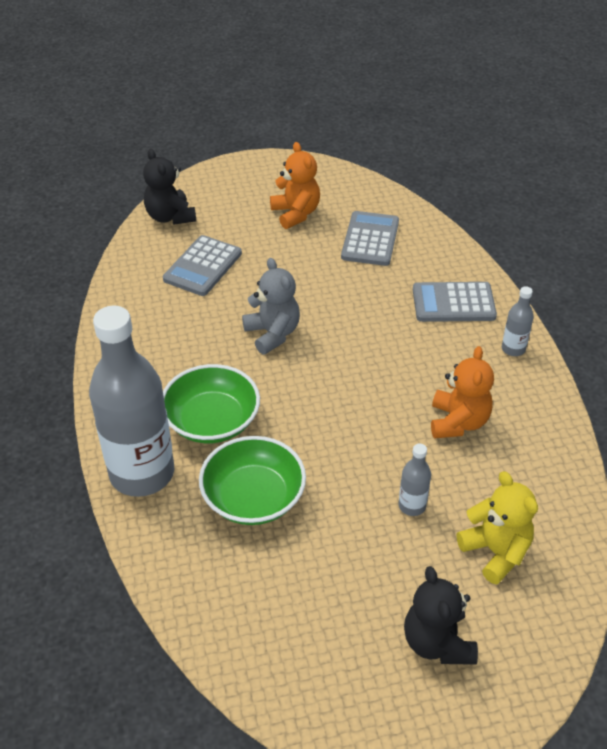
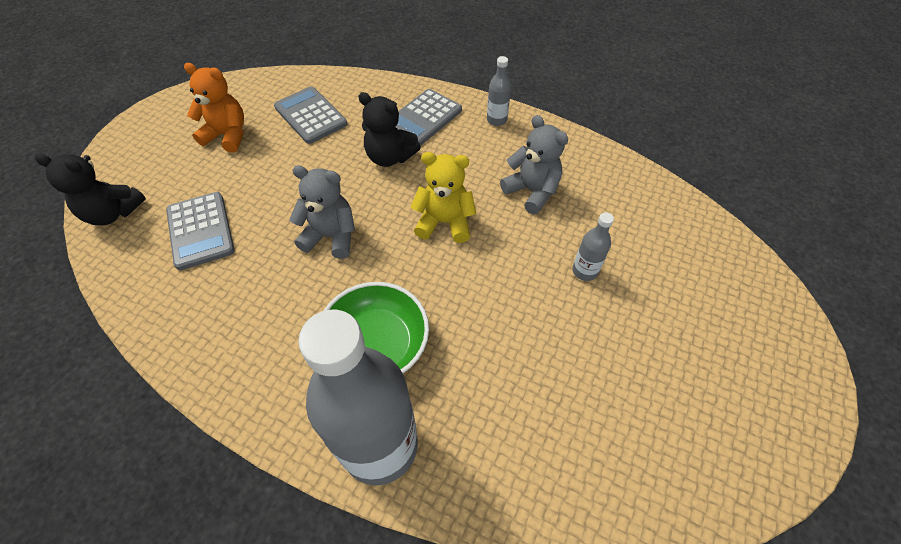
camera: 50 degrees left, 10 degrees up
(253, 497) = (487, 371): green bowl -> none
(437, 642) = (720, 345): black teddy bear -> black teddy bear (390, 157)
(458, 422) = (532, 191): orange teddy bear -> grey teddy bear
(495, 551) = (662, 253): yellow teddy bear -> yellow teddy bear (444, 222)

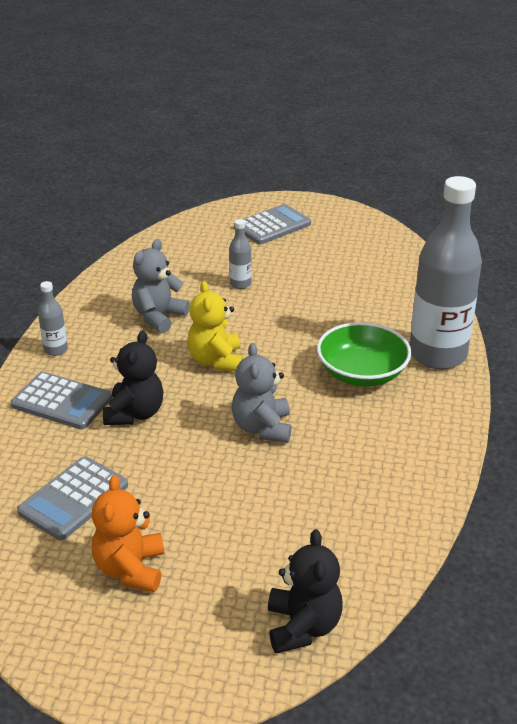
camera: 105 degrees left, 20 degrees down
(200, 231) = (296, 530): grey calculator -> grey calculator (272, 226)

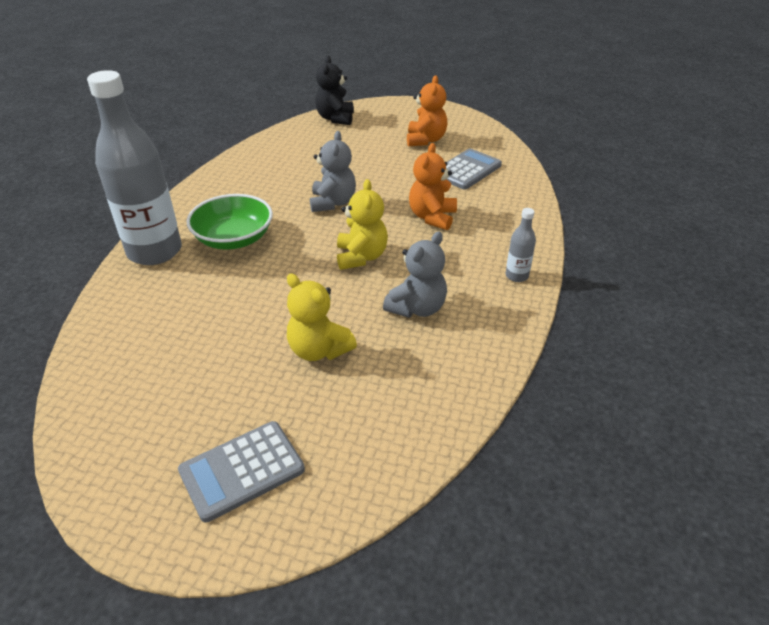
camera: 175 degrees left, 5 degrees up
(61, 402) = (495, 229): grey calculator -> none
(135, 413) = (432, 217): black teddy bear -> orange teddy bear
(240, 284) = (319, 350): grey bottle -> yellow teddy bear

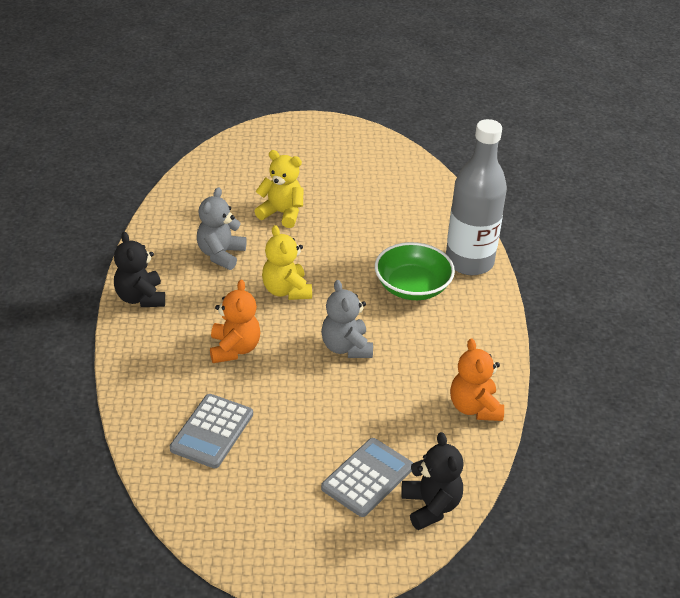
camera: 160 degrees right, 0 degrees up
(242, 470) = (290, 150): grey calculator -> grey calculator (367, 478)
(425, 140) = (282, 483): orange teddy bear -> orange teddy bear (474, 408)
(516, 276) = (141, 298): grey bottle -> black teddy bear

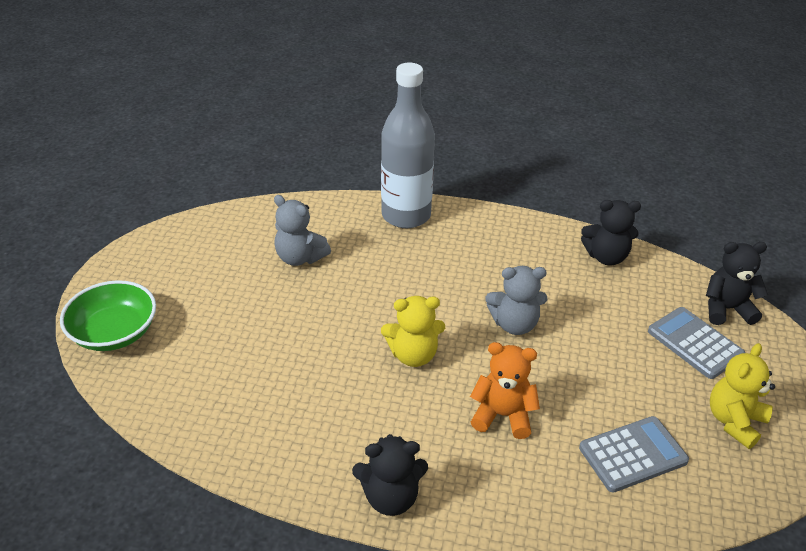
camera: 75 degrees left, 0 degrees up
(212, 431) = (633, 455): grey calculator -> grey calculator turned 60 degrees counterclockwise
(221, 254) = (329, 403): grey teddy bear -> grey teddy bear (300, 258)
(282, 213) = (271, 335): yellow teddy bear -> yellow teddy bear (734, 421)
(412, 287) = (432, 260): green bowl -> green bowl (114, 332)
(474, 408) = (606, 257): orange teddy bear -> black teddy bear

